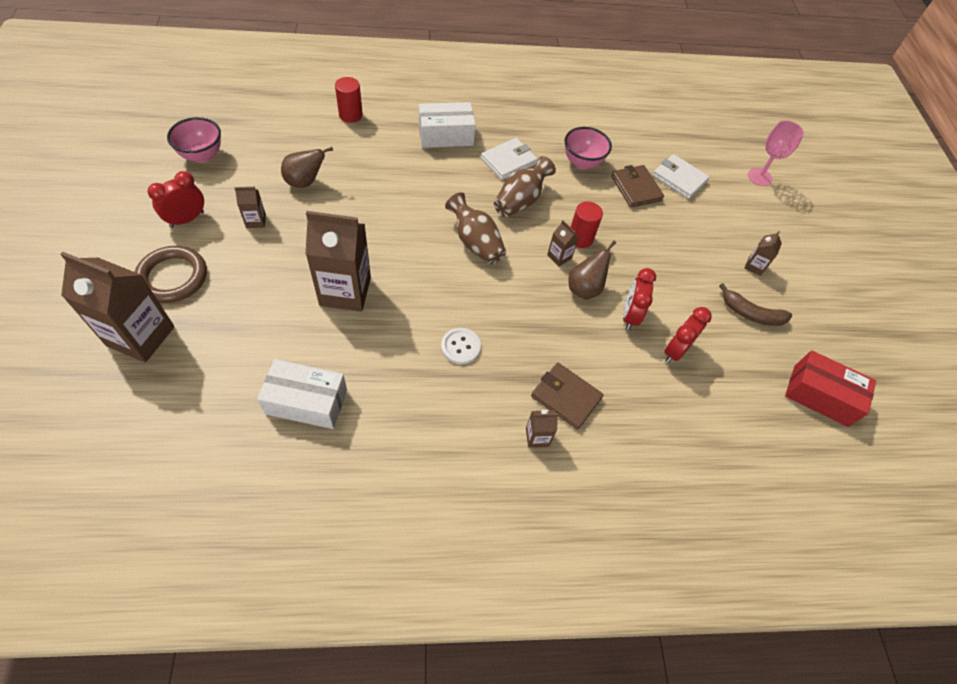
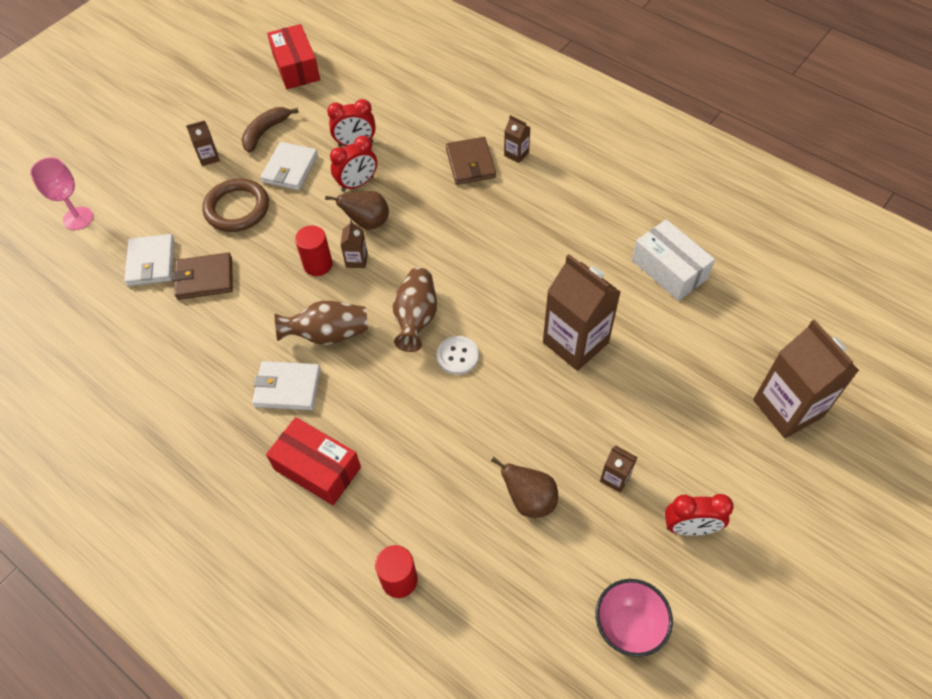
camera: 130 degrees left, 0 degrees up
(173, 277) = (734, 457): brown ring -> brown ring (237, 208)
(445, 135) = (317, 468): white box -> red box
(460, 347) = (515, 239): white button -> white button (457, 356)
(582, 162) = (216, 338): pink bowl -> none
(636, 188) = (205, 278): brown wallet -> brown wallet turned 60 degrees clockwise
(691, 295) = (290, 169): none -> white wallet
(751, 314) = (265, 132): brown banana -> brown banana turned 120 degrees counterclockwise

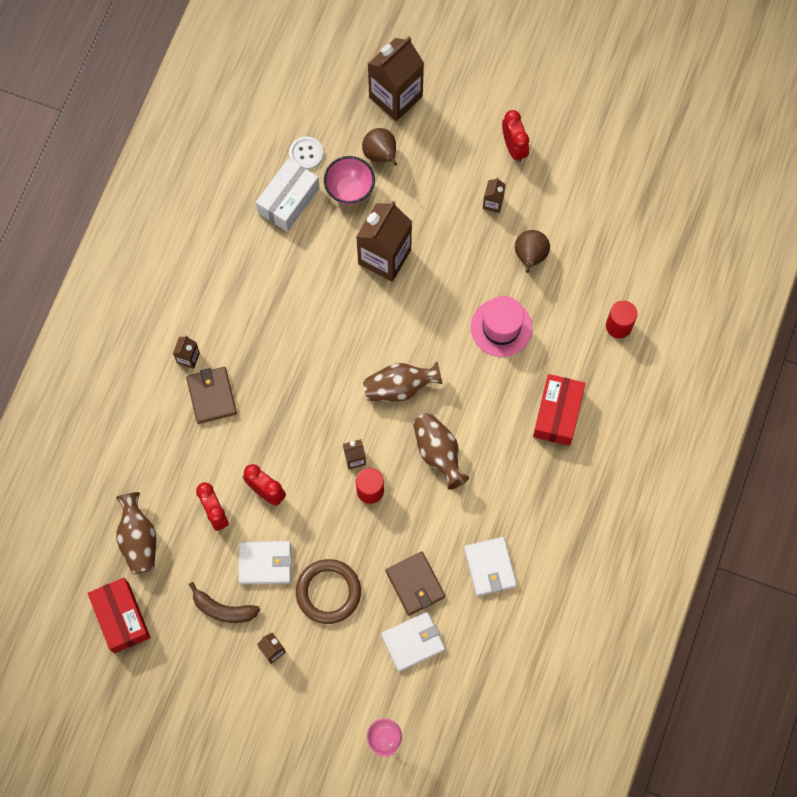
camera: 110 degrees left, 15 degrees up
(287, 388) = (498, 465): white wallet -> white wallet (490, 567)
(296, 67) = (121, 618): red box -> red box turned 75 degrees counterclockwise
(358, 89) = (138, 539): none -> brown vase
(367, 222) = (310, 465): brown pear -> brown pear (381, 155)
(448, 439) = (501, 327): none -> pink hat
(457, 356) = (426, 343): white button -> white button (306, 154)
(470, 163) = (211, 396): brown wallet -> brown wallet turned 75 degrees counterclockwise
(628, 626) = (596, 173): pink bowl -> pink bowl (350, 190)

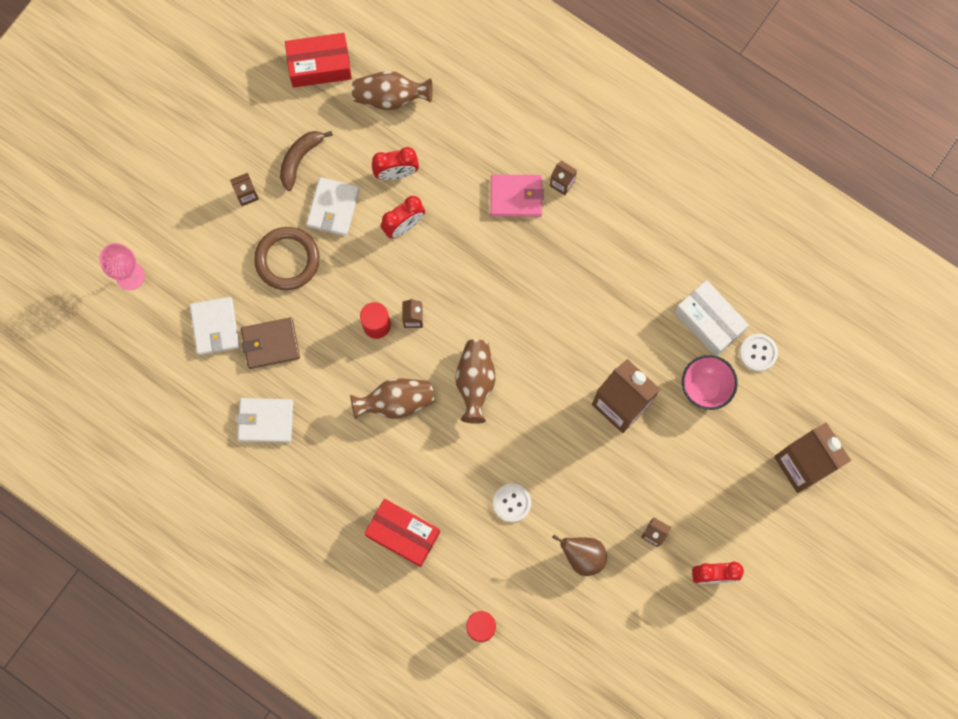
camera: 105 degrees right, 5 degrees up
(211, 396) = (516, 196): brown wallet -> pink wallet
(381, 155) = (738, 430): brown pear -> none
(501, 327) = (512, 503): pink hat -> white button

